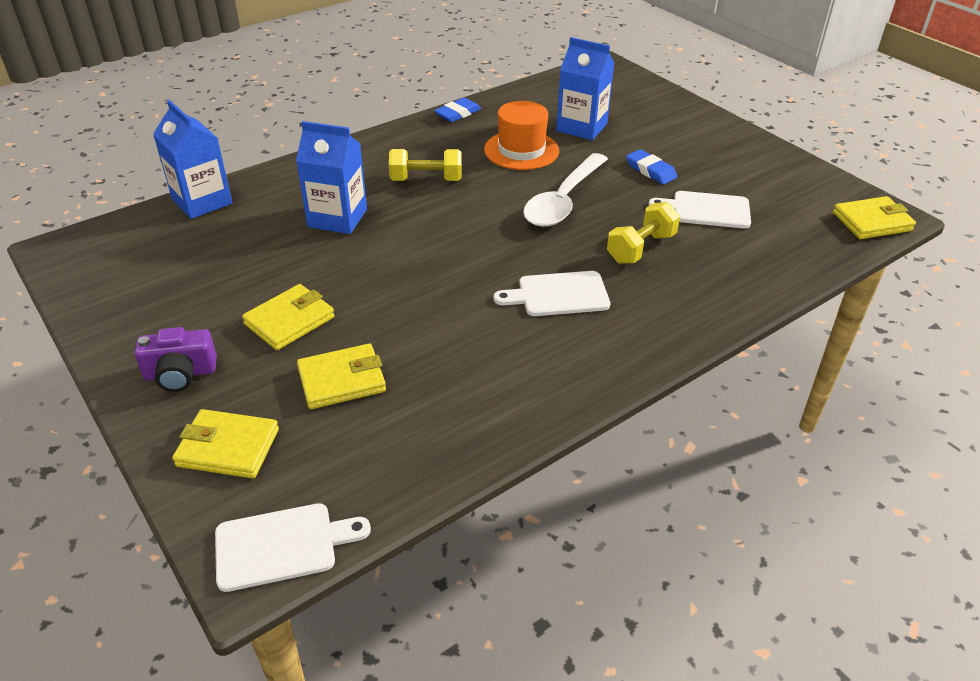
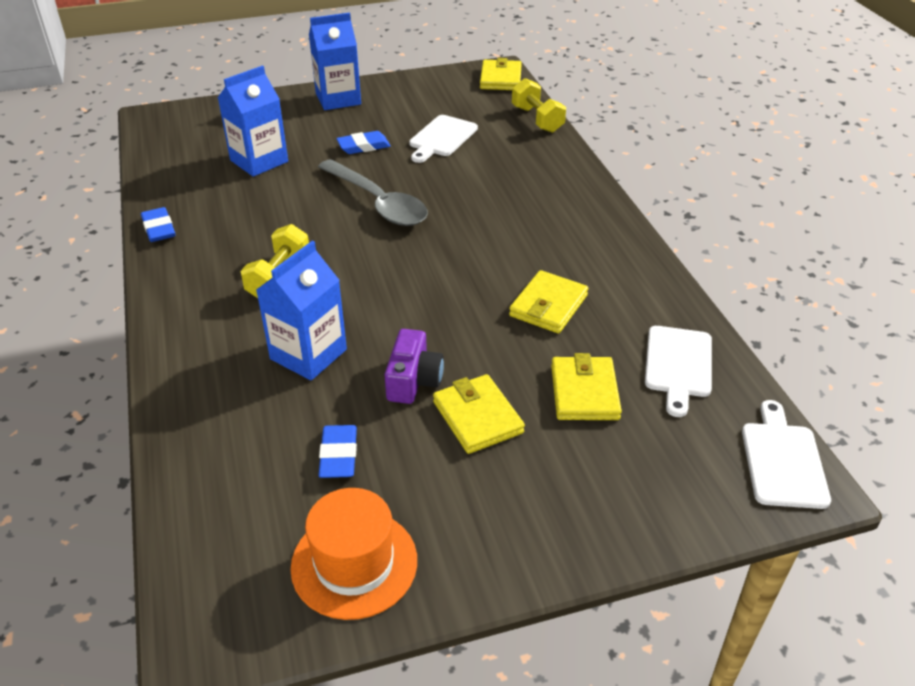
camera: 70 degrees left, 0 degrees up
(180, 373) = (531, 516): purple camera -> purple camera (413, 380)
(202, 201) = (186, 470): blue carton -> blue carton (338, 99)
(228, 448) = (656, 486): yellow wallet -> yellow wallet (548, 306)
(230, 260) = (338, 455): none -> blue eraser
(521, 150) = (271, 205): orange hat -> orange hat (354, 563)
(558, 294) = (517, 240): white cutting board -> white cutting board (678, 365)
(563, 200) = (378, 203): white spoon -> grey spoon
(641, 248) = (475, 182): yellow dumbbell -> yellow dumbbell (537, 119)

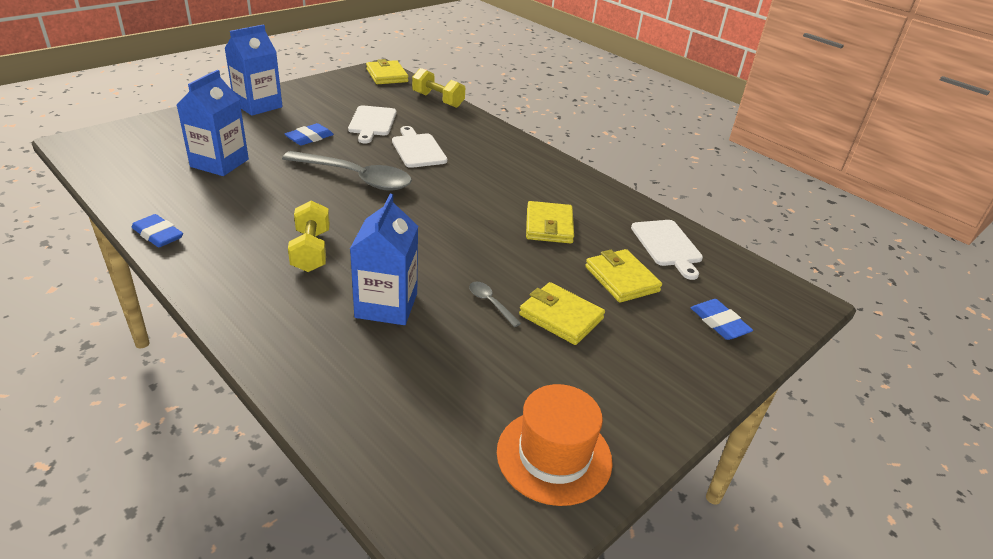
camera: 30 degrees left, 5 degrees down
(338, 455) = (474, 376): blue eraser -> blue eraser (719, 323)
(413, 380) = (490, 303): purple camera -> grey spoon
(783, 460) = (778, 289): white cutting board -> white cutting board (418, 149)

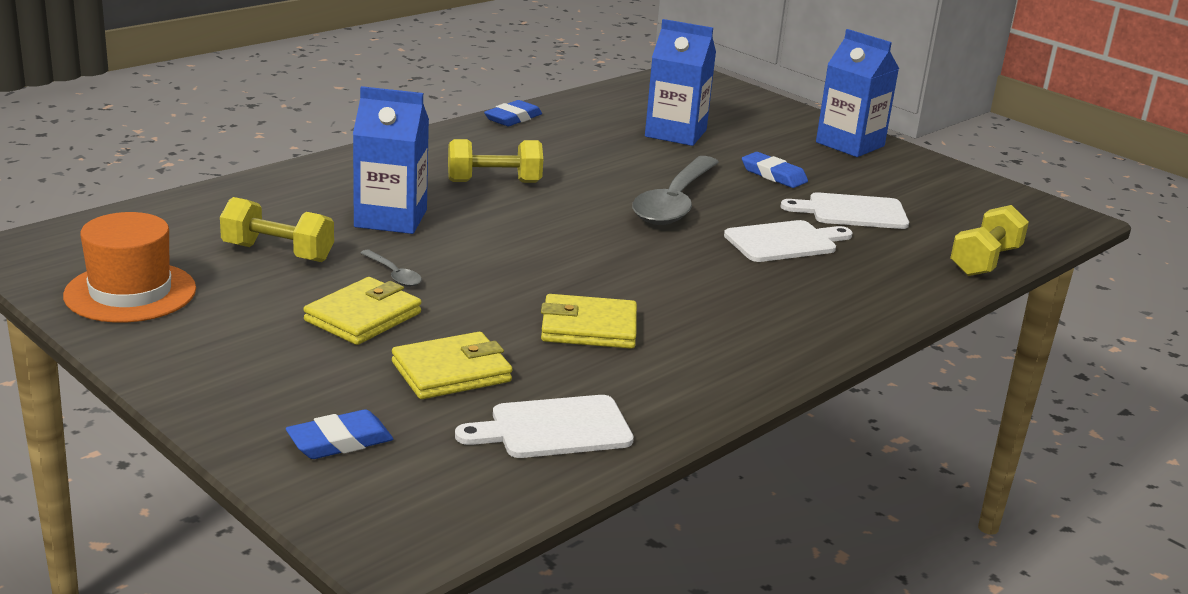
camera: 90 degrees right, 10 degrees down
(387, 75) = (1048, 223): yellow wallet -> none
(460, 367) = (278, 253): none -> yellow dumbbell
(490, 303) = (394, 274): grey spoon -> grey spoon turned 90 degrees clockwise

